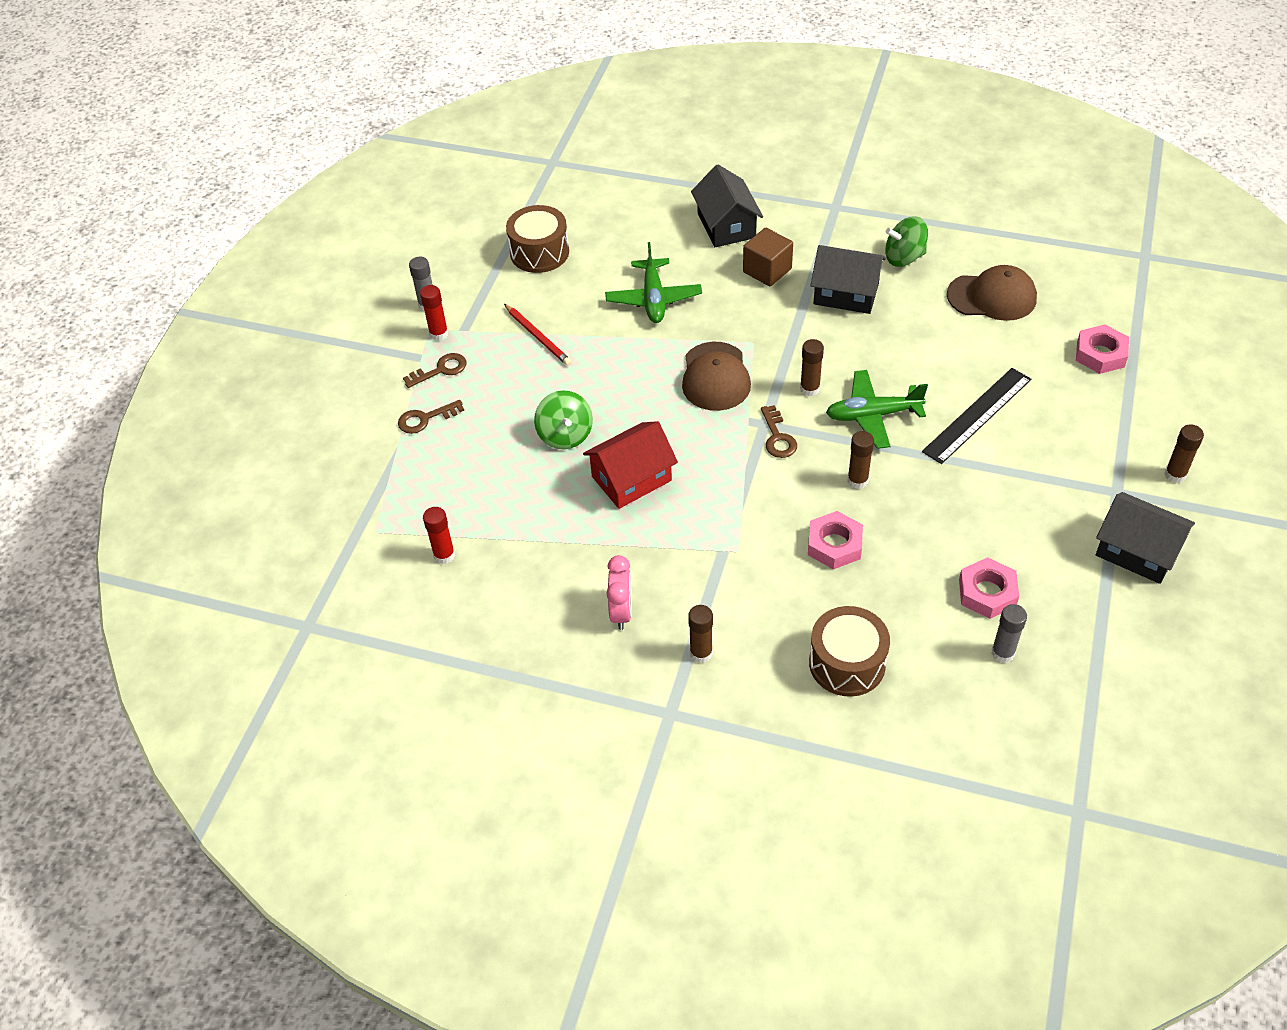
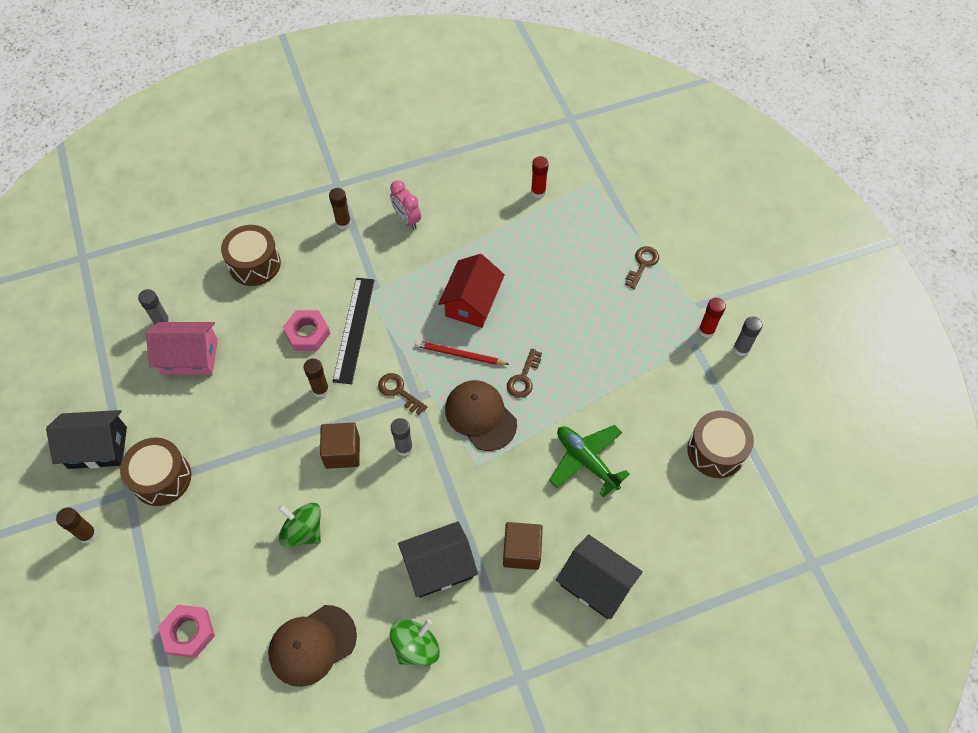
camera: 140 degrees right, 10 degrees up
(440, 370) = (673, 304): brown key -> brown key (523, 378)
(538, 336) = (637, 371): red pencil -> red pencil (460, 355)
(565, 435) = (542, 307): green spinning top -> green spinning top (303, 531)
(809, 389) = (404, 448): brown glue stick -> grey glue stick
(873, 415) = (342, 452): green plane -> brown cube
(977, 415) = (263, 501): black ruler -> black ruler (354, 329)
(987, 592) = (190, 357): pink nut -> pink house
(1075, 486) = (161, 478): none -> brown drum

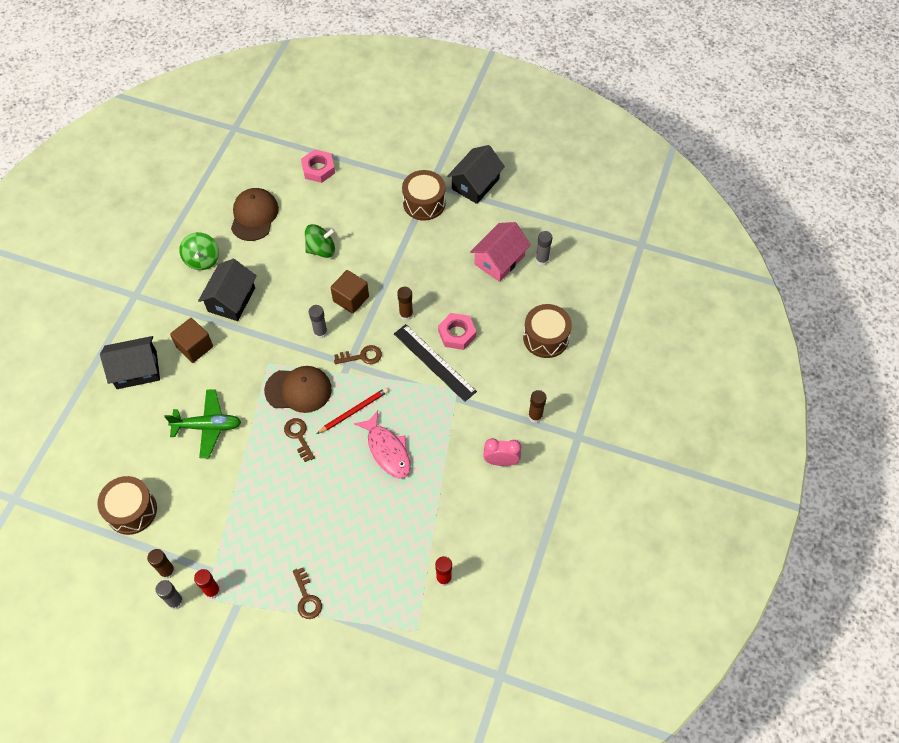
camera: 130 degrees right, 0 degrees up
(88, 534) = (421, 154): brown glue stick -> brown glue stick (167, 571)
(472, 302) = (387, 450): red house -> pink fish

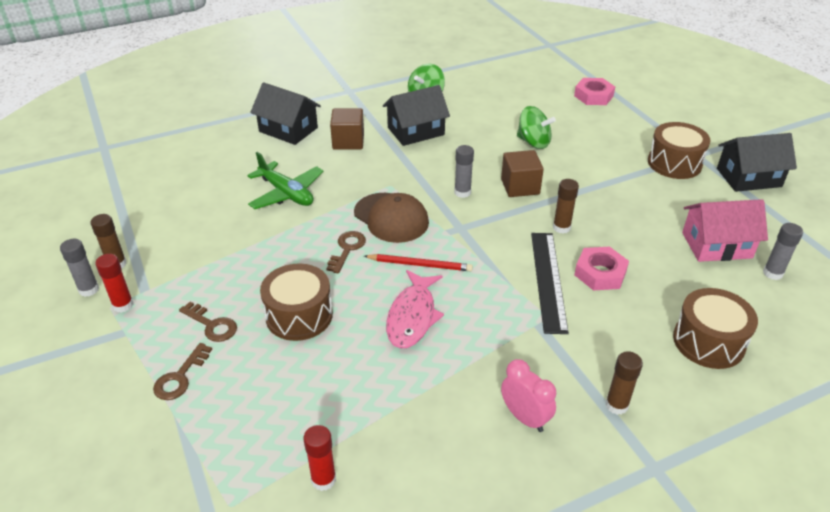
camera: 45 degrees right, 20 degrees down
(131, 510) = (157, 206): brown drum -> brown drum (299, 315)
(254, 216) = (501, 95): brown cap -> none
(362, 356) = (479, 231): brown key -> brown key (212, 325)

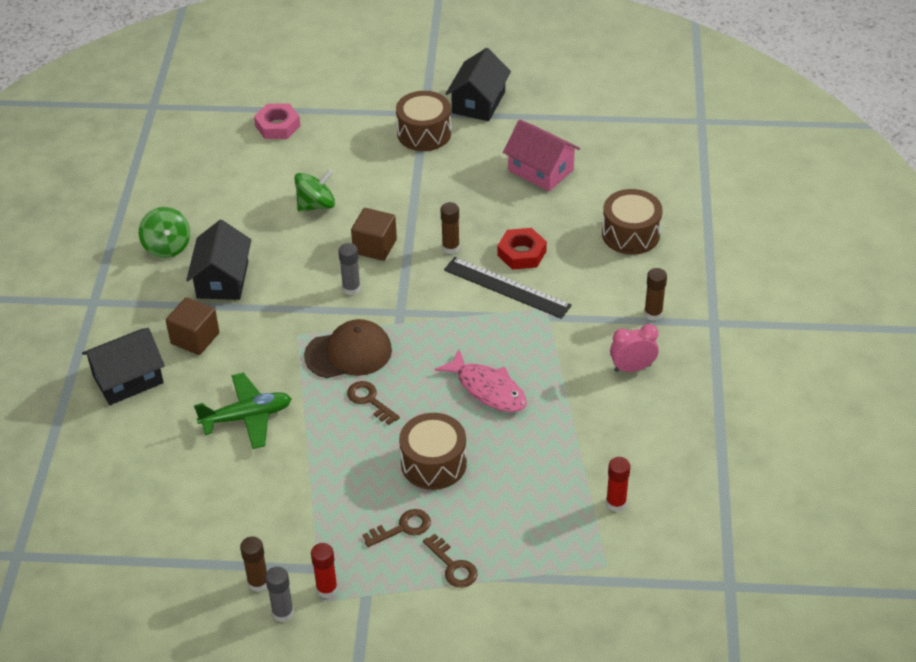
camera: 60 degrees left, 5 degrees up
(420, 264) = (428, 359): red pencil -> none
(600, 273) = (521, 253): pink nut -> red nut
(716, 245) = (541, 170): pink house -> pink house turned 75 degrees counterclockwise
(772, 273) = (591, 159): grey glue stick -> none

